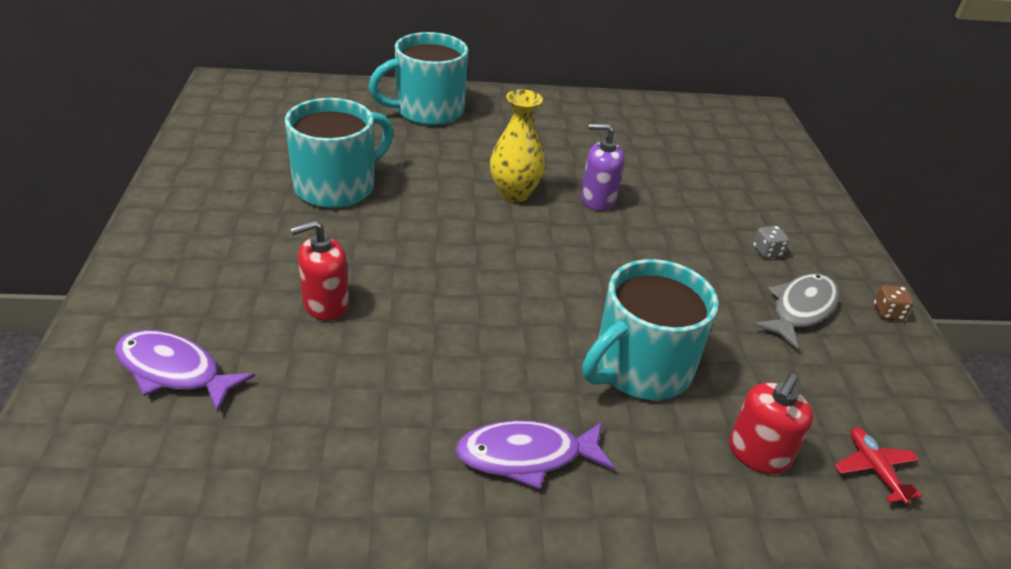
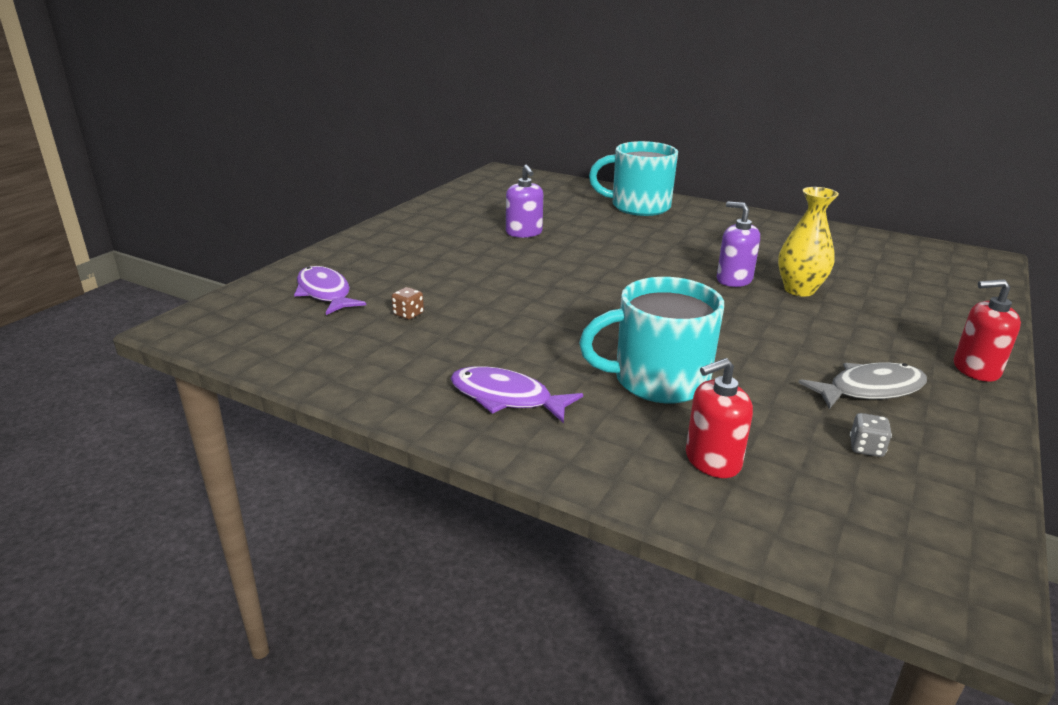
camera: 35 degrees right, 10 degrees down
(325, 304) = (450, 286): red soap dispenser -> red soap dispenser (975, 369)
(337, 186) = (524, 233): turquoise mug -> purple soap dispenser
(514, 193) = (660, 262): yellow vase -> yellow vase (799, 290)
(766, 252) = (876, 346): grey dice -> grey dice (866, 448)
(874, 469) = (827, 510): red plane -> none
(887, 313) = (977, 418): brown dice -> brown dice (408, 314)

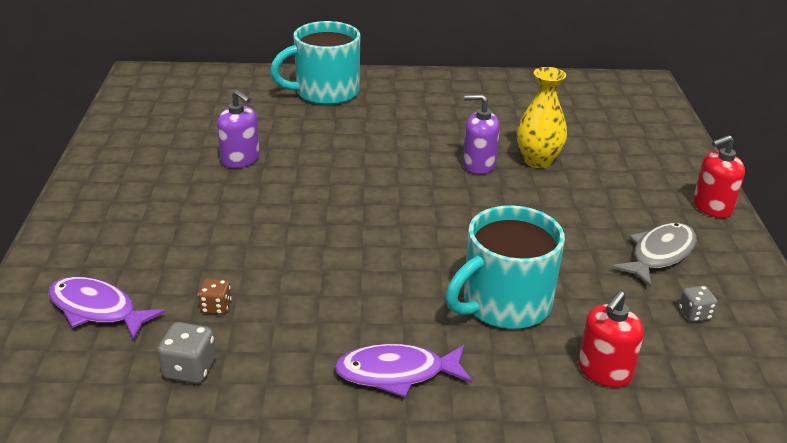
camera: 30 degrees left, 5 degrees up
(348, 345) = (189, 369): none -> grey dice

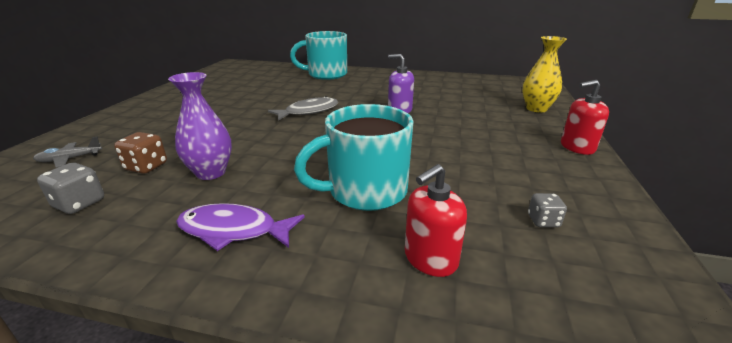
camera: 15 degrees right, 5 degrees down
(97, 309) = (70, 159): purple fish -> grey plane
(216, 307) = (146, 167): brown dice -> brown dice, size x1.50
(240, 159) = (248, 97): purple soap dispenser -> none
(307, 304) = (211, 172): none -> purple vase
(538, 161) = (443, 111): yellow vase -> yellow vase (536, 109)
(659, 254) = (521, 172): grey fish -> grey fish (308, 111)

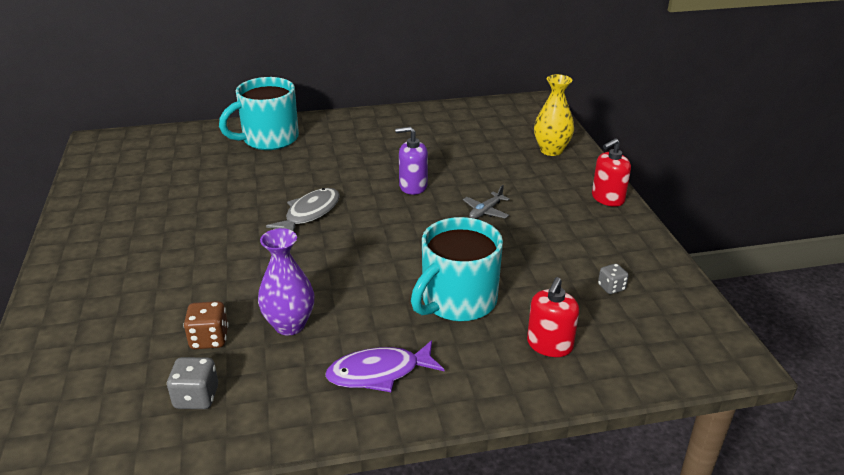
camera: 25 degrees left, 5 degrees up
(70, 159) = (100, 357): grey plane -> grey plane (485, 211)

